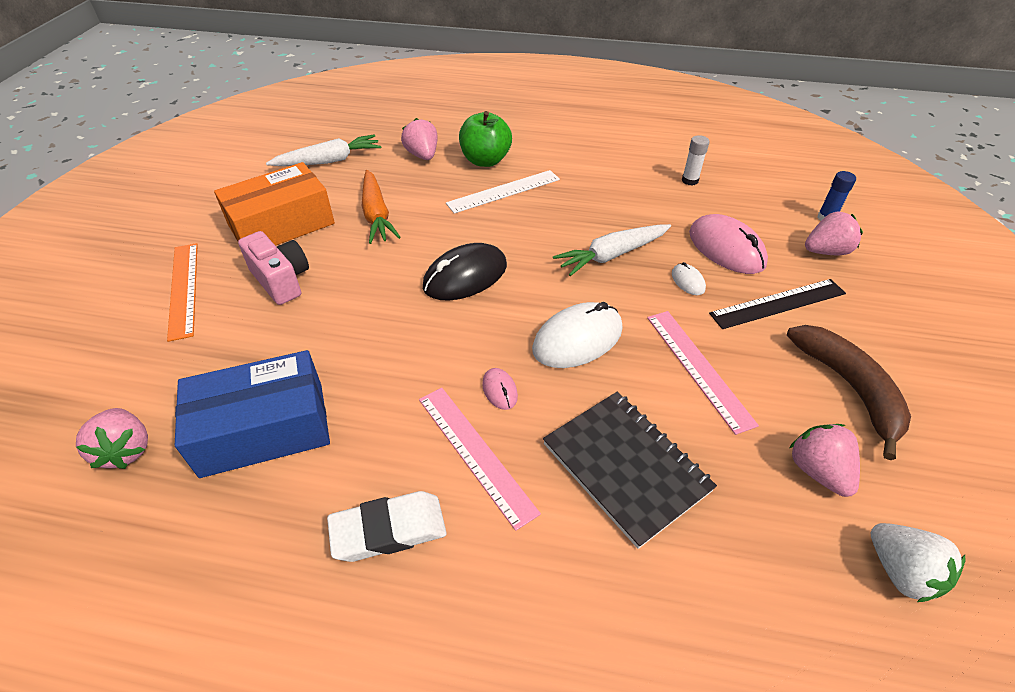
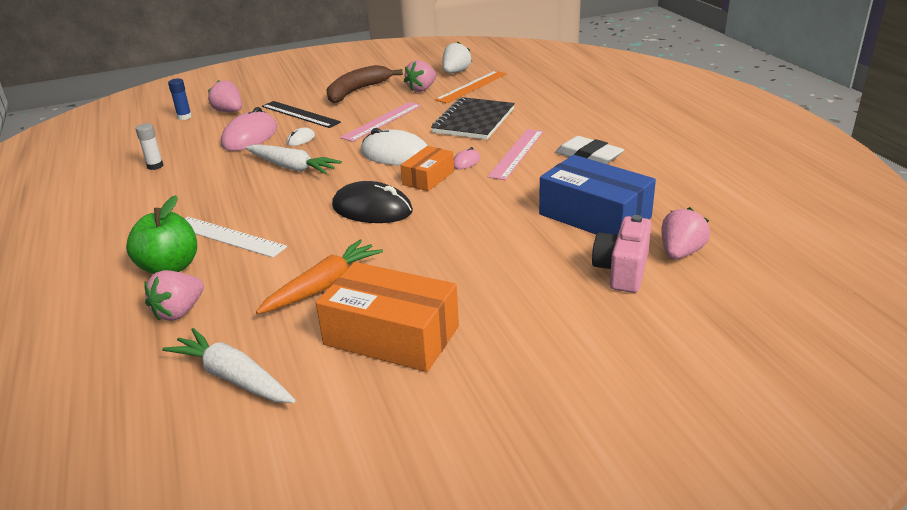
camera: 120 degrees left, 15 degrees down
(183, 289) = (540, 334): orange ruler -> orange ruler (472, 87)
(281, 280) = (467, 286): pink camera -> pink camera (622, 271)
(490, 340) = (428, 178): none -> orange box

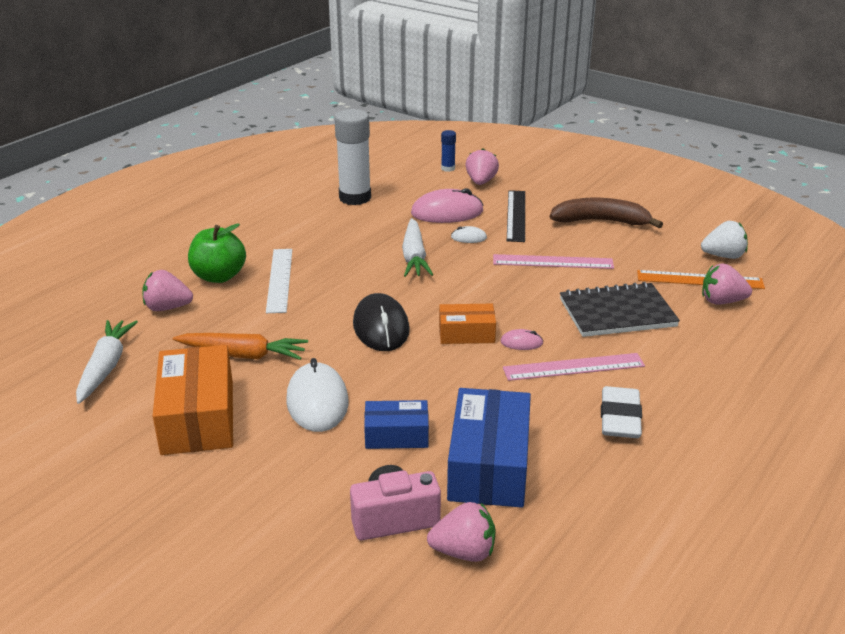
camera: 55 degrees right, 0 degrees up
(155, 166) = (355, 198): white glue stick -> white glue stick, size x2.16
(395, 154) = (493, 297): white mouse -> white mouse (317, 401)
(422, 89) = (653, 253): pink strawberry -> pink strawberry (722, 301)
(523, 242) = (396, 435): none -> blue box

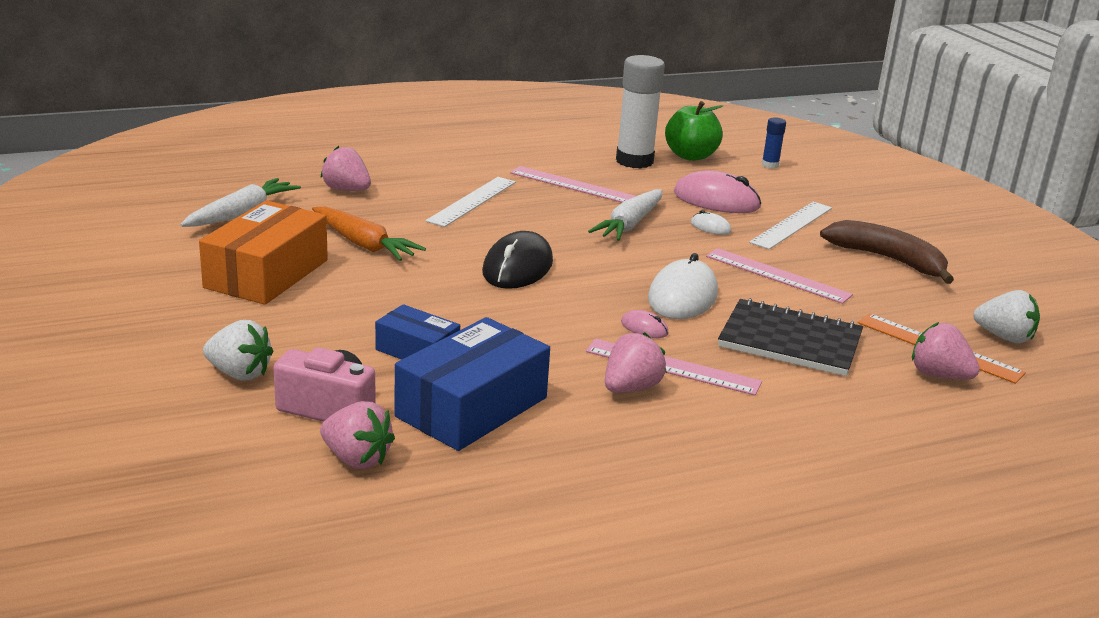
camera: 30 degrees right, 5 degrees down
(219, 276) = (421, 182): green apple -> green apple (690, 156)
(289, 522) = (239, 374): none -> white strawberry
(317, 401) = (381, 300): white mouse -> white mouse (682, 296)
(335, 236) = (572, 185): none -> pink ruler
(466, 334) = (596, 301): orange box -> none
(481, 182) = (792, 186): pink strawberry -> pink strawberry (631, 388)
(516, 215) = (792, 225): black ruler -> white ruler
(620, 418) = (662, 425): white eraser -> none

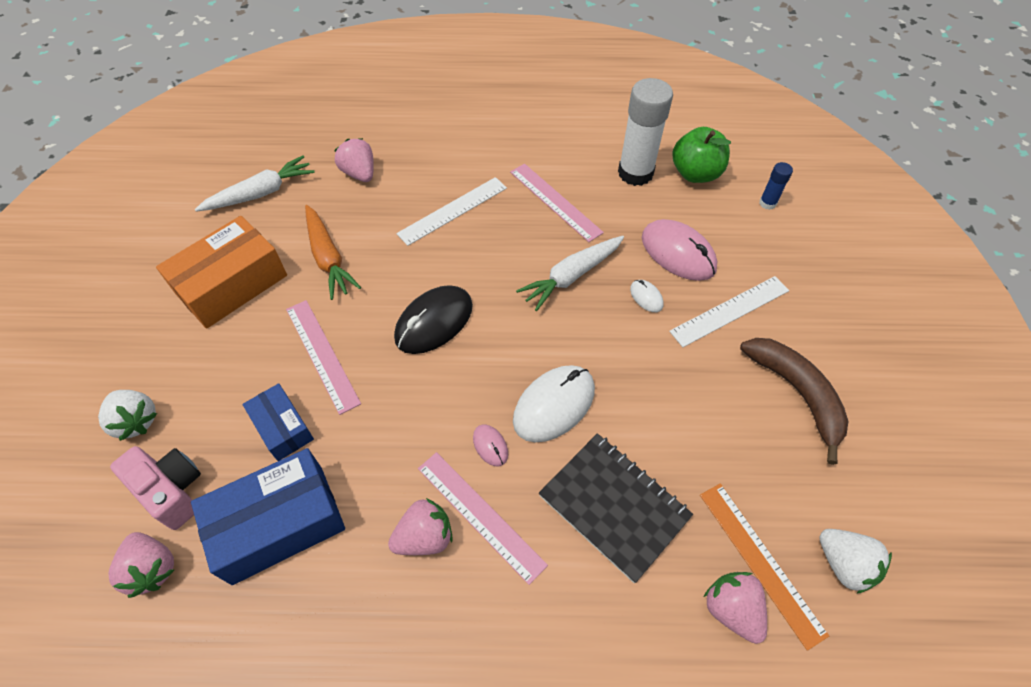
camera: 25 degrees right, 30 degrees up
(777, 275) = (665, 393): pink ruler -> pink ruler (322, 354)

